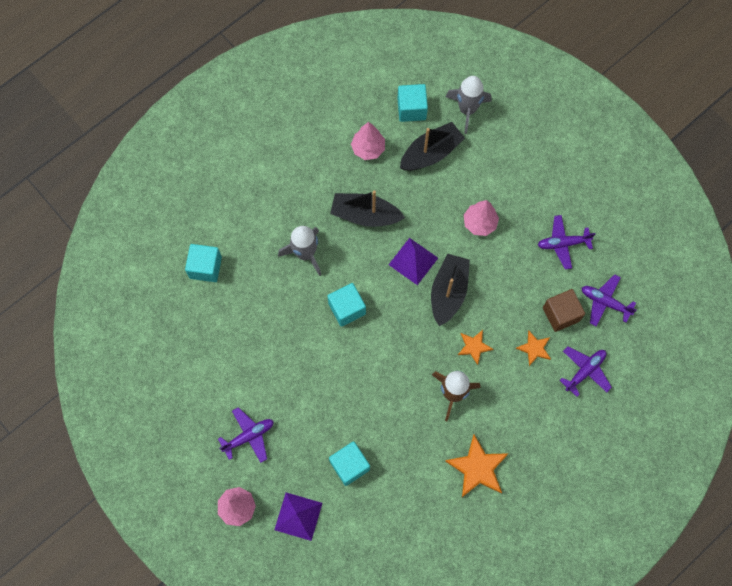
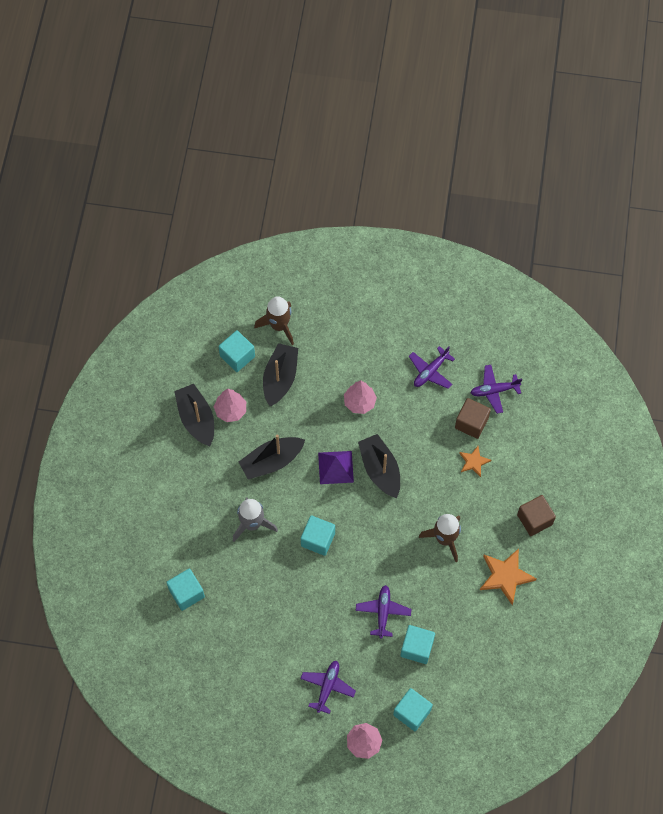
camera: 40 degrees left, 5 degrees down
(298, 516) = (412, 712): purple pyramid -> turquoise cube
(335, 134) = (196, 419): none -> black boat
(467, 110) = (279, 326): grey rocket -> brown rocket
(474, 346) = (431, 494): orange star -> none
(545, 440) = (534, 519): none -> brown cube
(585, 371) = (521, 450): purple plane -> purple plane (383, 612)

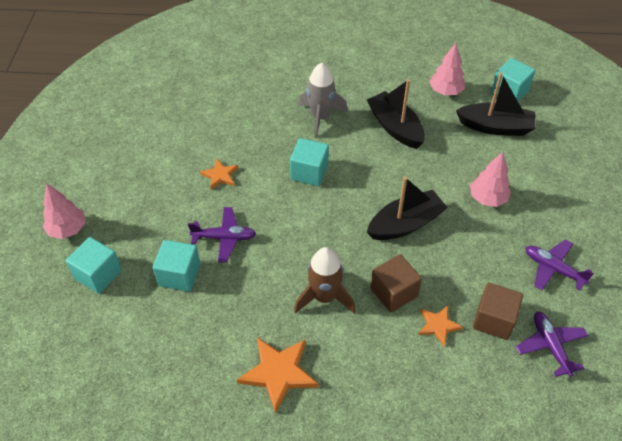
camera: 85 degrees right, 15 degrees down
(186, 593) = (241, 76): turquoise cube -> none
(196, 419) = (429, 68): black boat -> none
(279, 326) = (559, 121): brown rocket -> none
(314, 615) = (220, 175): none -> orange star
(327, 687) = (136, 192): purple plane -> none
(335, 467) = (399, 182): purple pyramid -> none
(534, 519) = (366, 408): brown cube -> brown cube (393, 292)

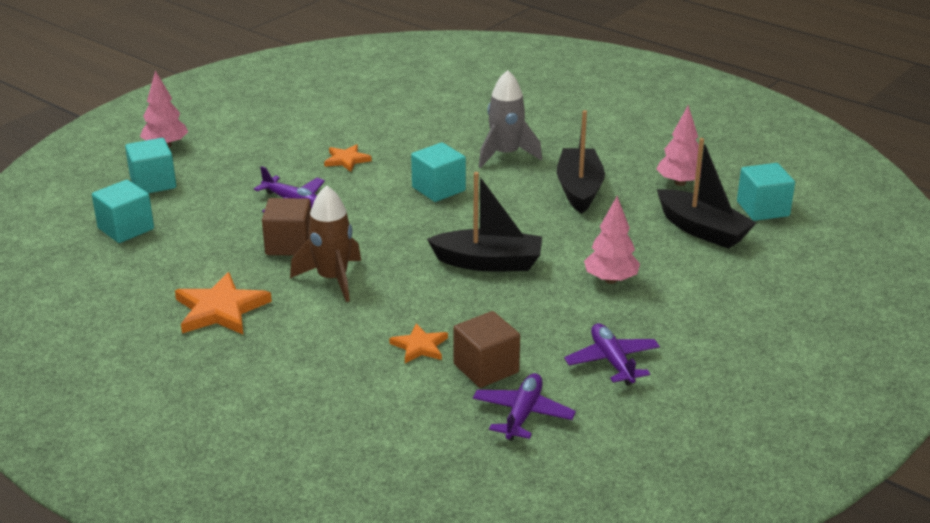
camera: 35 degrees right, 20 degrees down
(179, 275) = (220, 211): turquoise cube -> turquoise cube (126, 229)
(393, 292) = (406, 304): brown cube -> brown cube (289, 244)

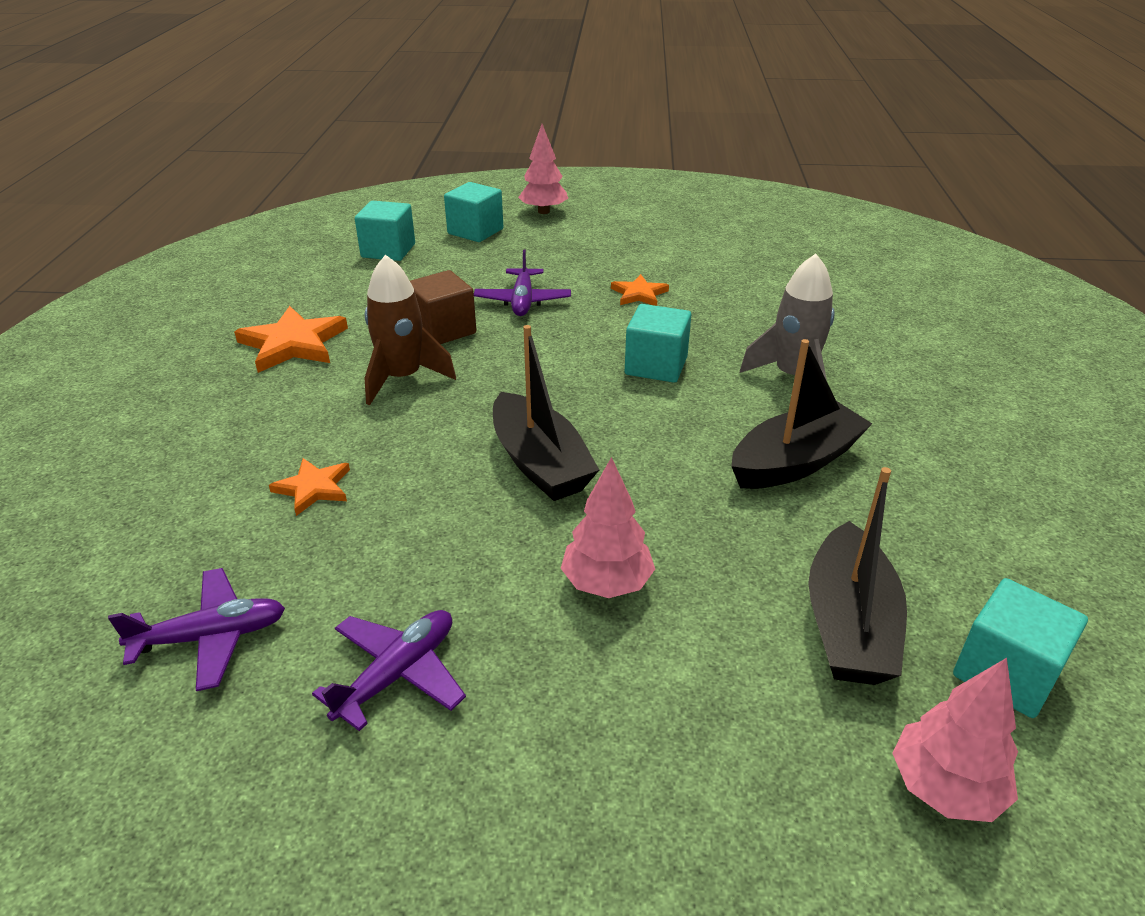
camera: 55 degrees right, 5 degrees up
(486, 368) = (300, 559): brown cube -> none
(680, 183) = (944, 545): pink tree -> pink tree (944, 788)

